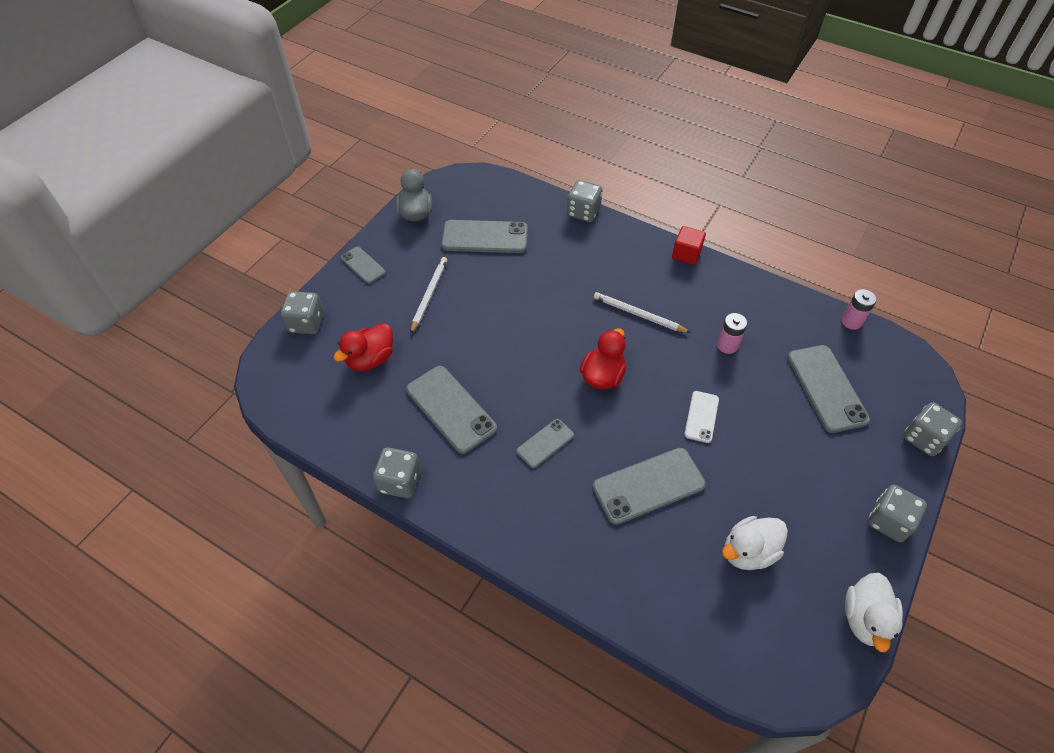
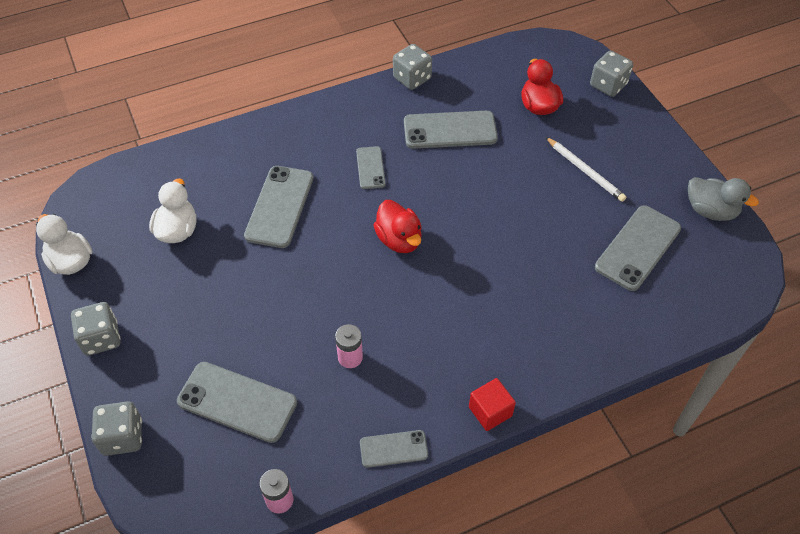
camera: 125 degrees right, 0 degrees up
(363, 265) = (657, 143): grey phone -> grey phone (393, 449)
(583, 212) = (622, 355): grey dice -> none
(638, 315) = (443, 310): white pencil -> none
(701, 417) = (301, 281): white phone -> none

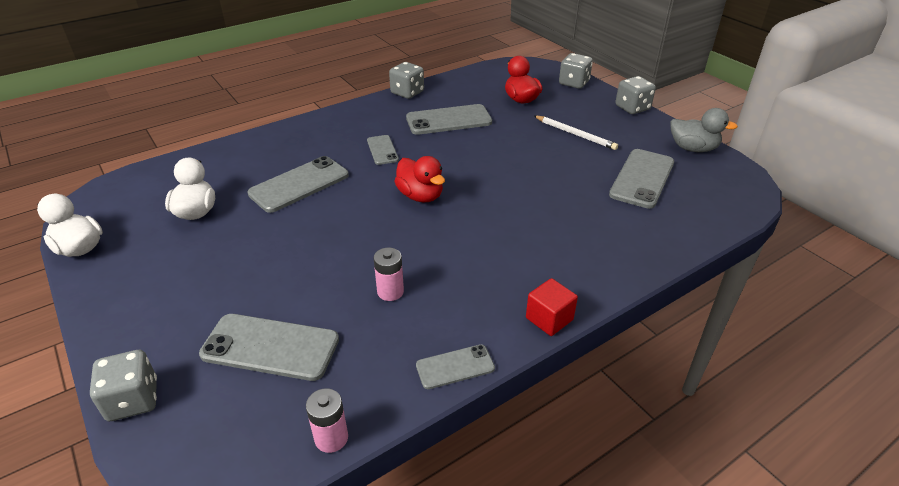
camera: 10 degrees left, 15 degrees down
(101, 338) = (110, 309): grey dice -> grey dice (632, 108)
(279, 206) = (299, 184): grey phone -> grey phone turned 45 degrees clockwise

